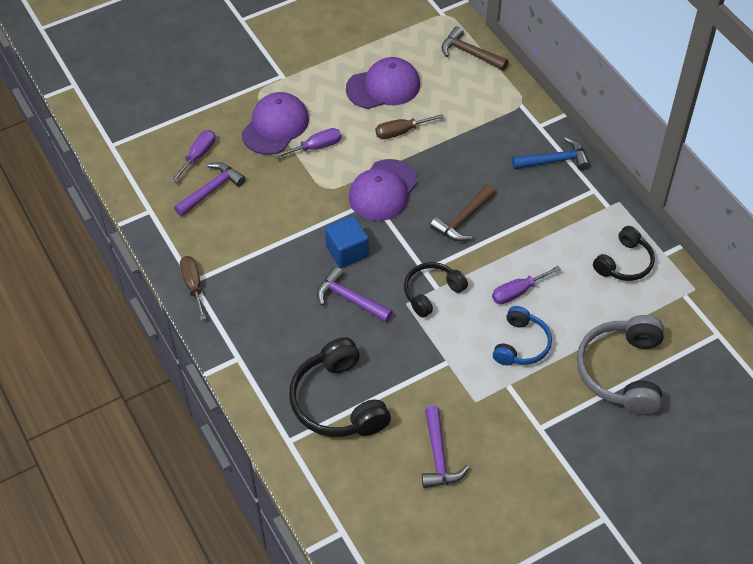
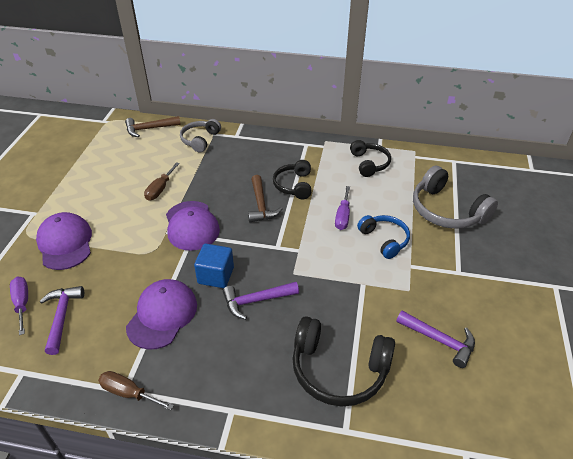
camera: 50 degrees left, 10 degrees down
(316, 147) = (112, 235): purple screwdriver -> none
(383, 87) = (116, 175): purple cap -> purple cap (162, 315)
(432, 293) = (299, 255): black headphones -> black headphones (294, 185)
(499, 104) = (200, 140): none -> grey headphones
(555, 160) = (267, 145): blue hammer -> none

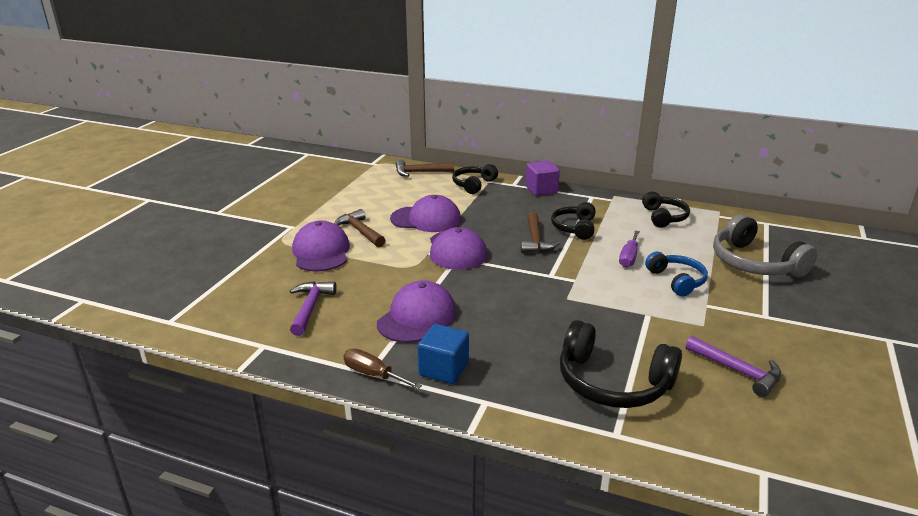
camera: 10 degrees right, 15 degrees down
(22, 303) = (271, 293): purple screwdriver -> none
(100, 212) = (360, 231): none -> brown hammer
(160, 189) = (426, 219): brown screwdriver -> purple cap
(200, 140) = (473, 185): grey headphones -> black headphones
(216, 275) = (479, 291): blue cube -> blue cube (444, 369)
(256, 301) = (522, 316): purple hammer -> none
(261, 140) = (541, 190): none -> purple cube

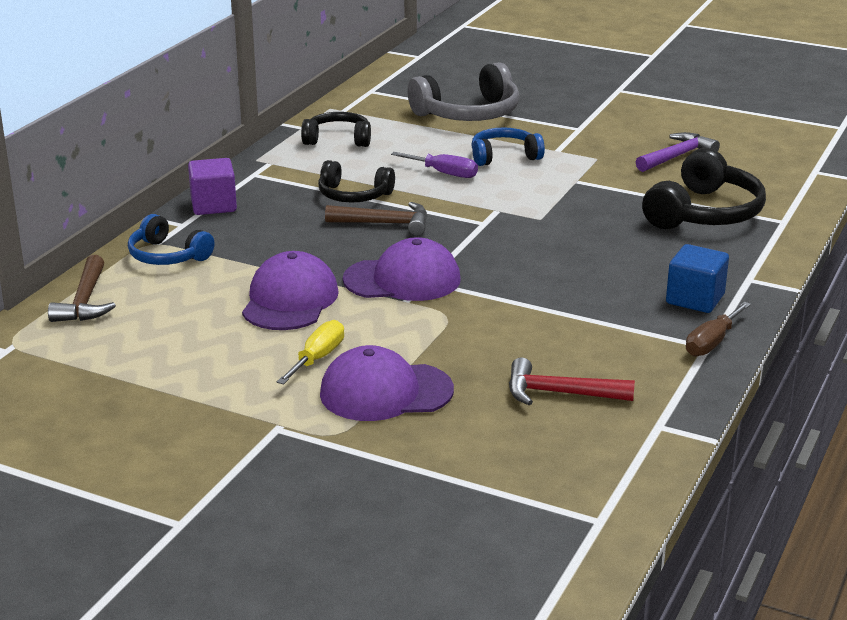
camera: 85 degrees left, 0 degrees up
(310, 307) = (559, 393): purple hammer -> red hammer
(360, 231) = (317, 358): brown hammer -> yellow screwdriver
(417, 317) = (584, 313): purple cap -> none
(473, 185) = (167, 256): black headphones -> blue headphones

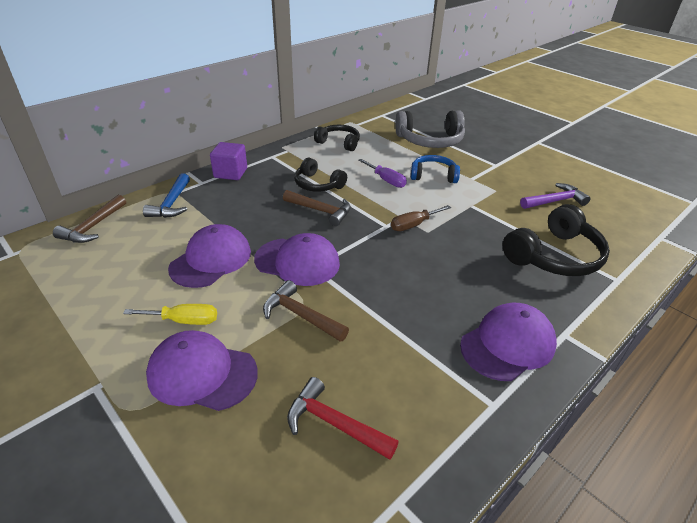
camera: 20 degrees right, 10 degrees up
(167, 256) = (172, 204): blue headphones -> blue hammer
(317, 358) = (184, 320): yellow screwdriver -> yellow screwdriver turned 45 degrees clockwise
(451, 325) = (300, 315): none -> brown hammer
(695, 299) = (507, 344): blue cube -> purple cap
(712, 343) = (500, 402): brown screwdriver -> brown screwdriver (413, 225)

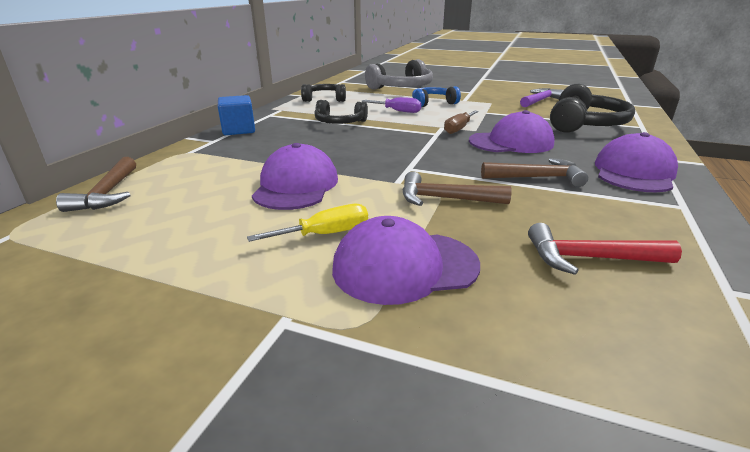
camera: 25 degrees left, 10 degrees down
(172, 204) = (195, 159): blue hammer -> none
(230, 173) = (239, 130): purple cube -> blue cube
(297, 261) = (389, 168): purple cap -> purple cap (511, 142)
(321, 211) = (366, 136): brown hammer -> brown hammer (537, 178)

